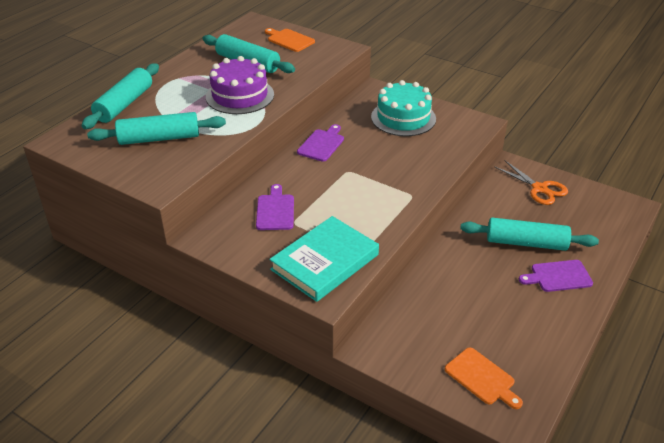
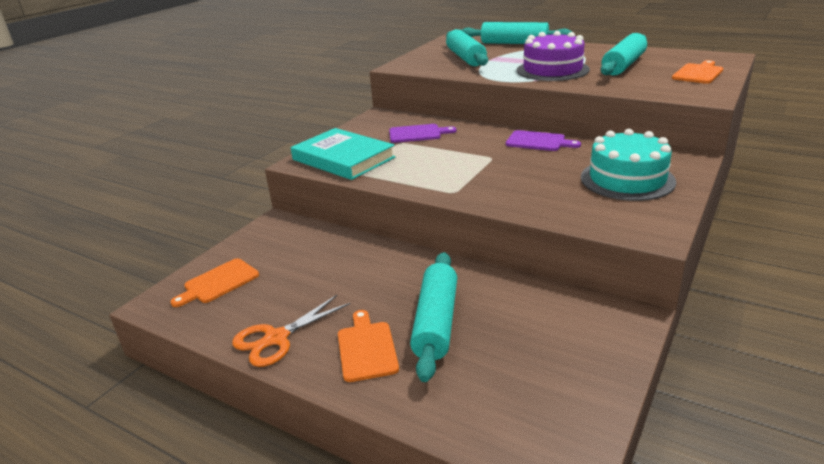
camera: 90 degrees right, 10 degrees down
(540, 189) = (576, 344): orange scissors -> orange scissors (276, 338)
(558, 276) = (366, 348): purple cutting board -> orange cutting board

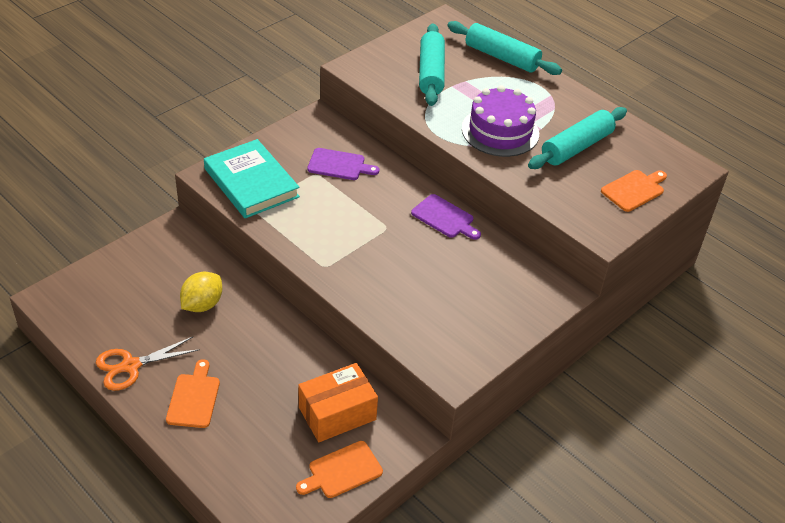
camera: 10 degrees right, 15 degrees up
(218, 282) = (103, 290): orange cutting board -> orange cutting board (342, 471)
(333, 268) = (202, 304): none -> yellow lemon
(436, 322) = (257, 390): turquoise rolling pin -> none
(538, 319) = (337, 413): none -> orange box
(627, 179) = (484, 300): turquoise cake -> none

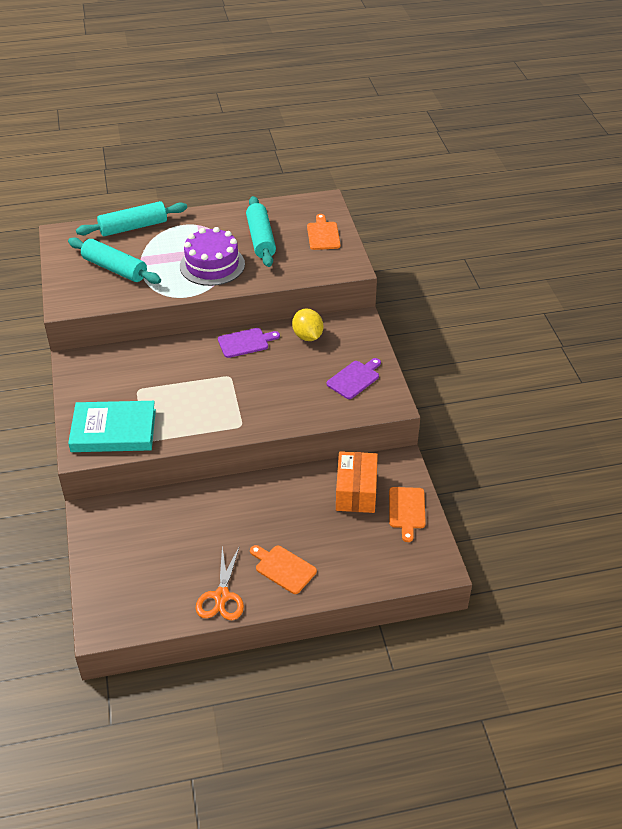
camera: 55 degrees left, 0 degrees up
(202, 304) = (192, 527): yellow lemon -> yellow lemon (307, 336)
(339, 165) = (140, 372): purple cutting board -> purple cutting board (354, 378)

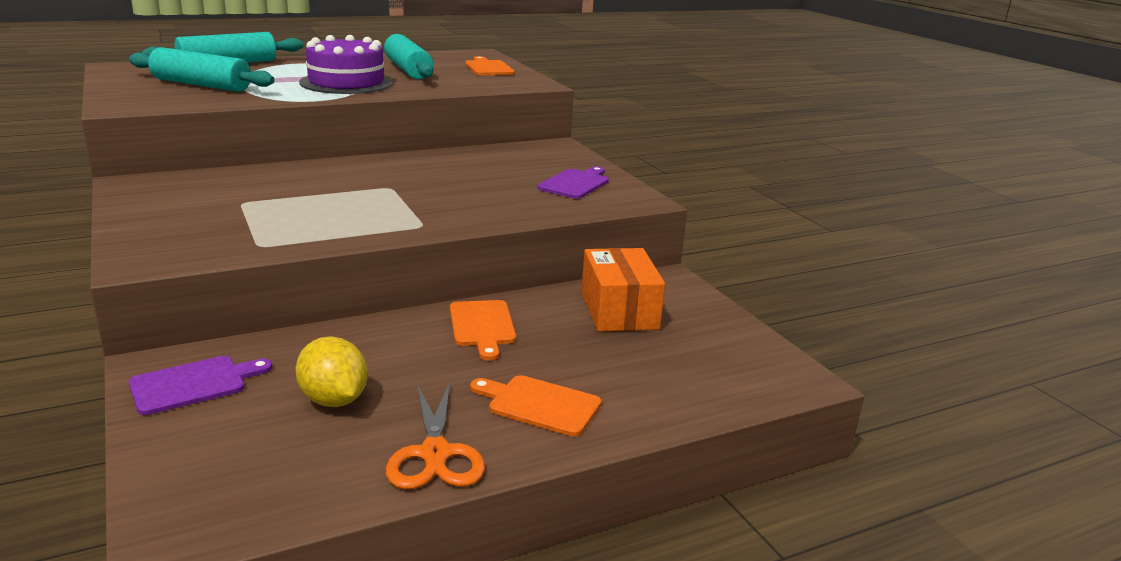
camera: 15 degrees left, 20 degrees down
(113, 430) = (202, 238): turquoise book -> none
(245, 342) = (405, 163): purple cutting board -> purple cutting board (193, 384)
(307, 336) = (492, 156): yellow lemon -> yellow lemon (333, 400)
(407, 510) = (707, 323): orange cutting board -> orange cutting board (482, 326)

